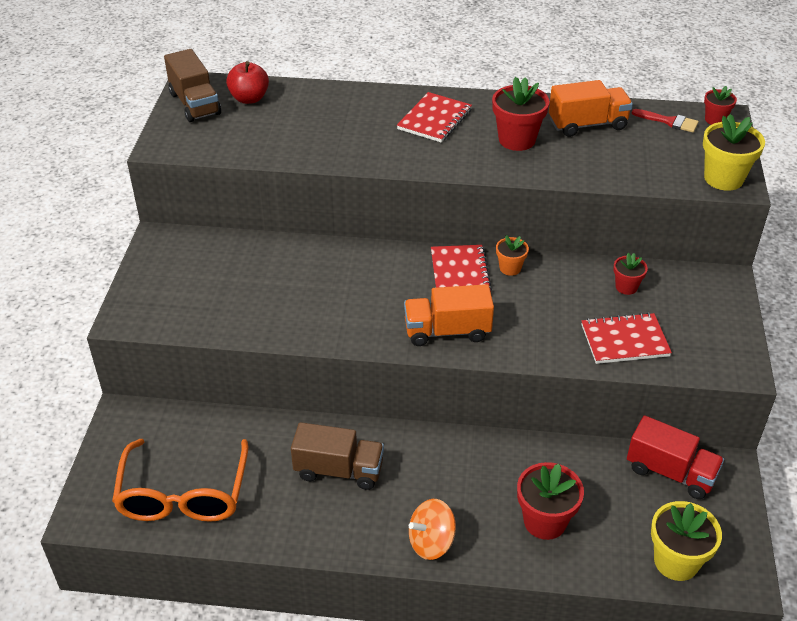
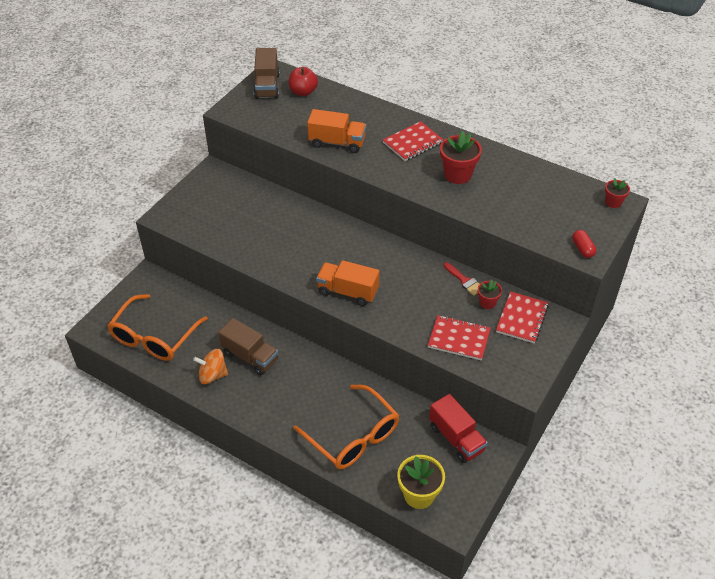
camera: 25 degrees right, 5 degrees up
(431, 542) = (276, 422): orange spinning top -> orange spinning top (212, 375)
(460, 273) = (382, 255): red notebook -> red notebook (522, 318)
(510, 268) = (418, 263): orange flower pot -> none
(545, 521) = (353, 437): red flower pot -> orange glasses
(587, 124) = (516, 178): orange truck -> orange truck (337, 142)
(669, 121) = (577, 193): red brush -> red brush (464, 281)
(723, 178) = (582, 249): yellow flower pot -> red capsule

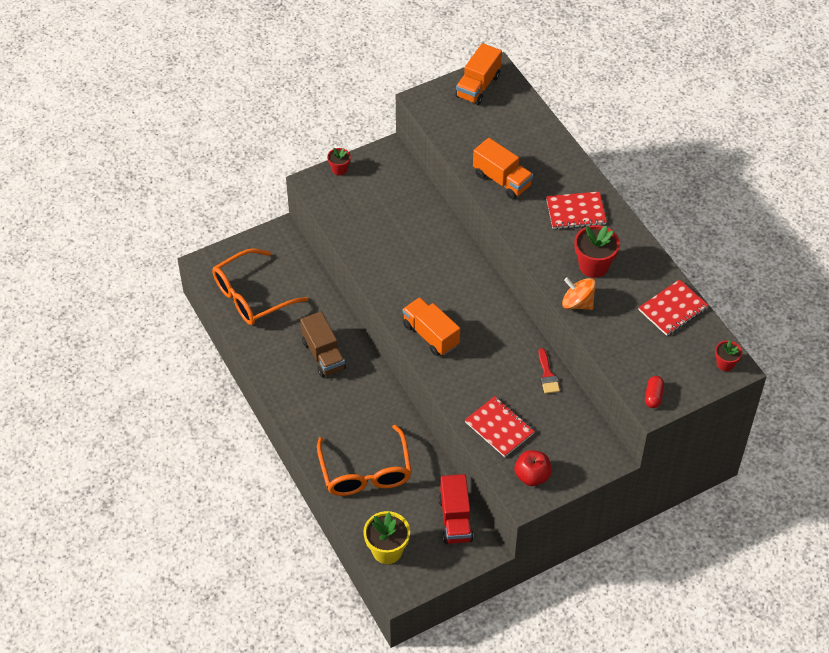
camera: 30 degrees right, 5 degrees up
(212, 375) = (280, 356): orange spinning top -> orange spinning top (577, 303)
(267, 86) = (478, 86): brown truck -> orange truck
(303, 92) = (509, 108): red apple -> red apple (532, 476)
(487, 303) = (552, 406): red flower pot -> red flower pot (339, 169)
(522, 318) = (573, 437): red notebook -> red notebook (672, 309)

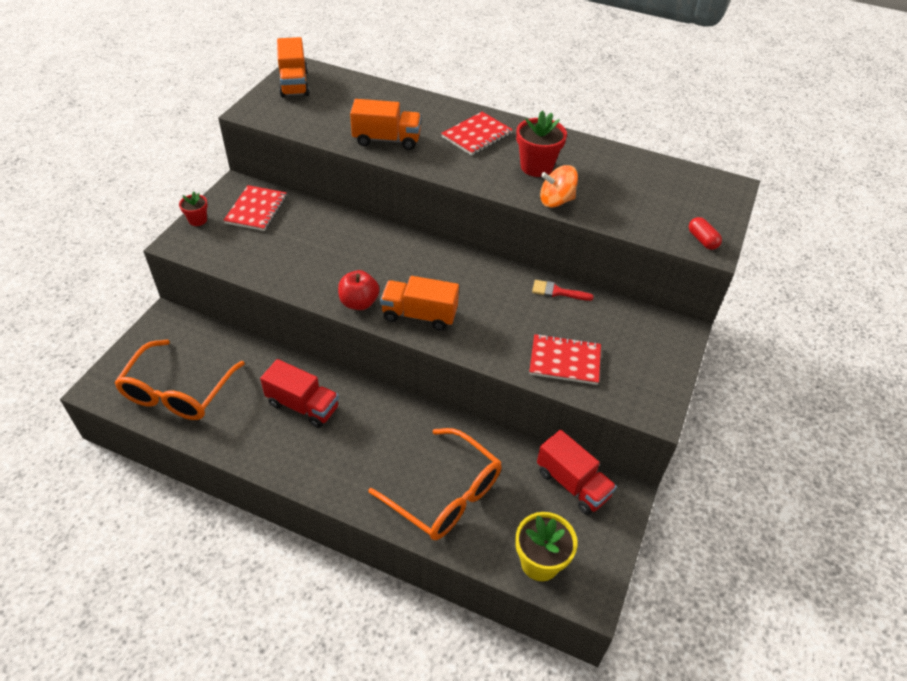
camera: 40 degrees left, 5 degrees down
(323, 355) = (303, 405): brown truck -> red truck
(532, 476) = (638, 387): red apple -> red apple (359, 303)
(547, 375) = (557, 292): red brush -> red brush turned 150 degrees clockwise
(672, 309) = (635, 168): red notebook -> red notebook (256, 210)
(725, 364) = (722, 187): red flower pot -> none

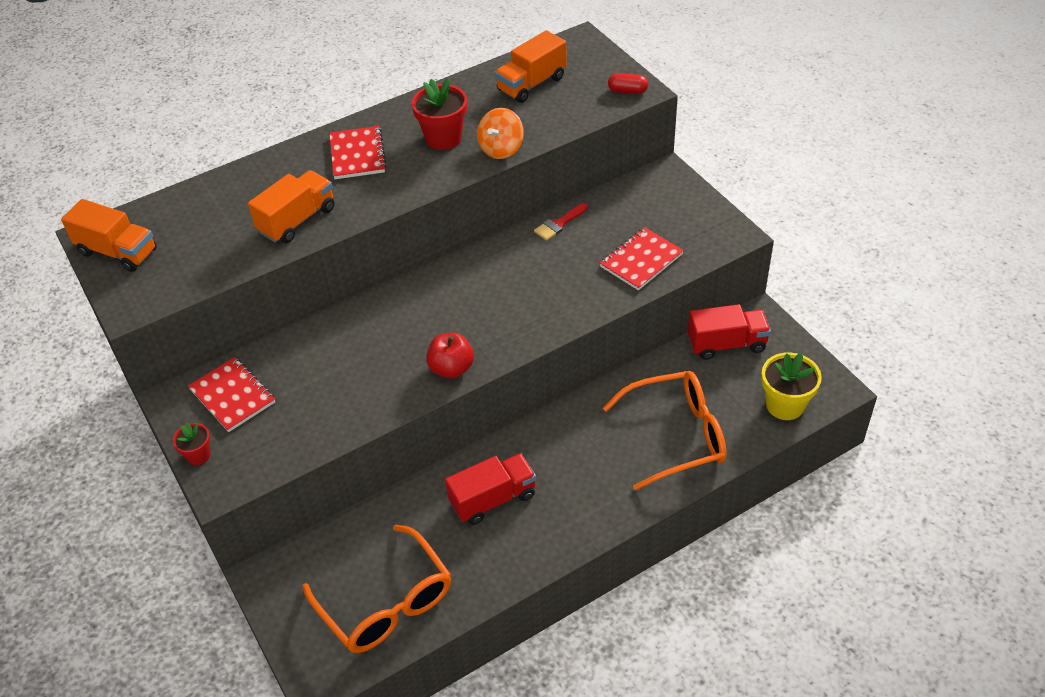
camera: 50 degrees left, 0 degrees up
(419, 315) = (506, 331): orange truck -> orange truck (531, 84)

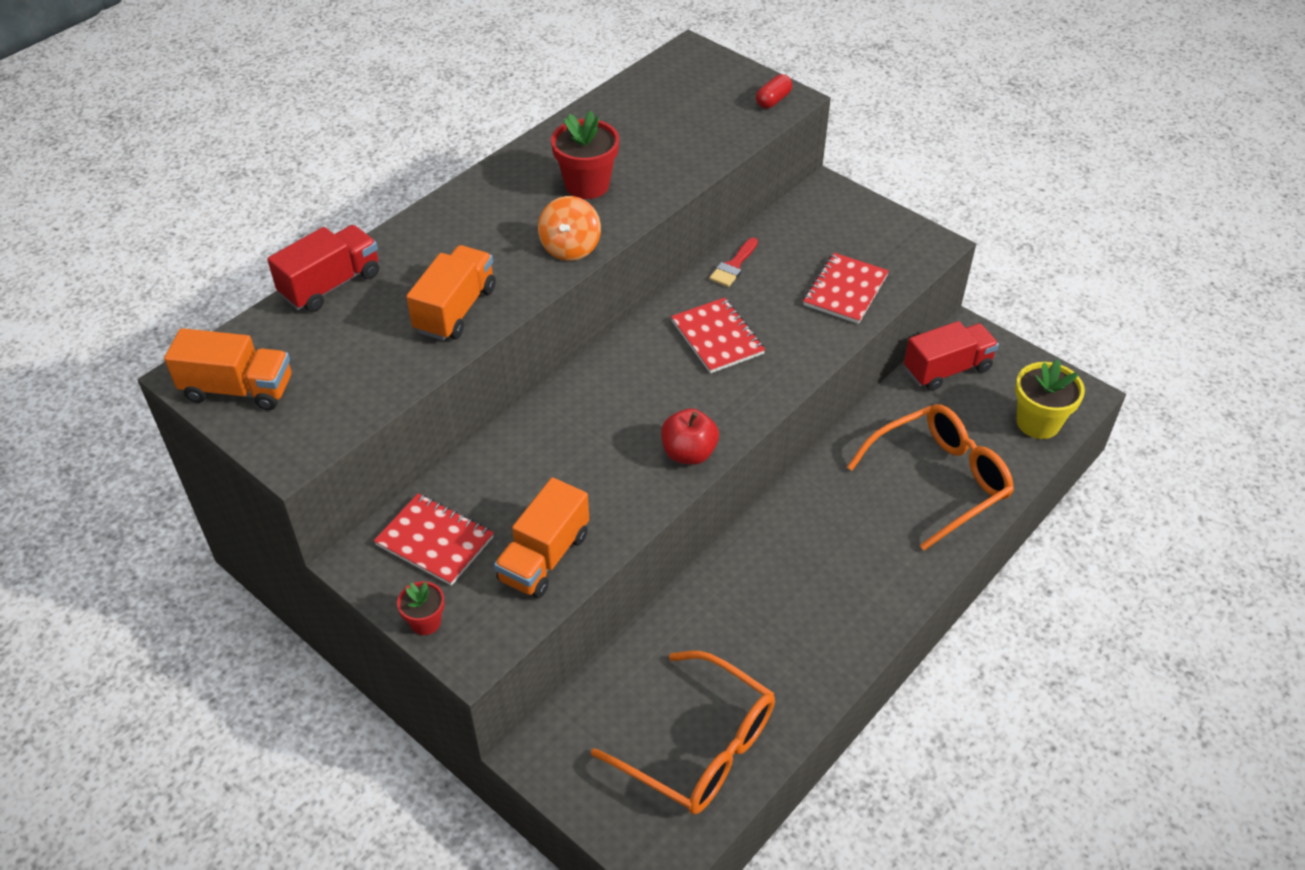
camera: 20 degrees left, 0 degrees up
(357, 155) = (491, 220): red notebook -> red notebook (717, 337)
(493, 499) = (769, 597): red truck -> red truck (331, 285)
(501, 149) = (662, 186): orange spinning top -> orange spinning top (570, 247)
(531, 84) = (659, 108): orange truck -> orange truck (544, 557)
(627, 91) = (773, 100): red capsule -> red capsule turned 45 degrees counterclockwise

